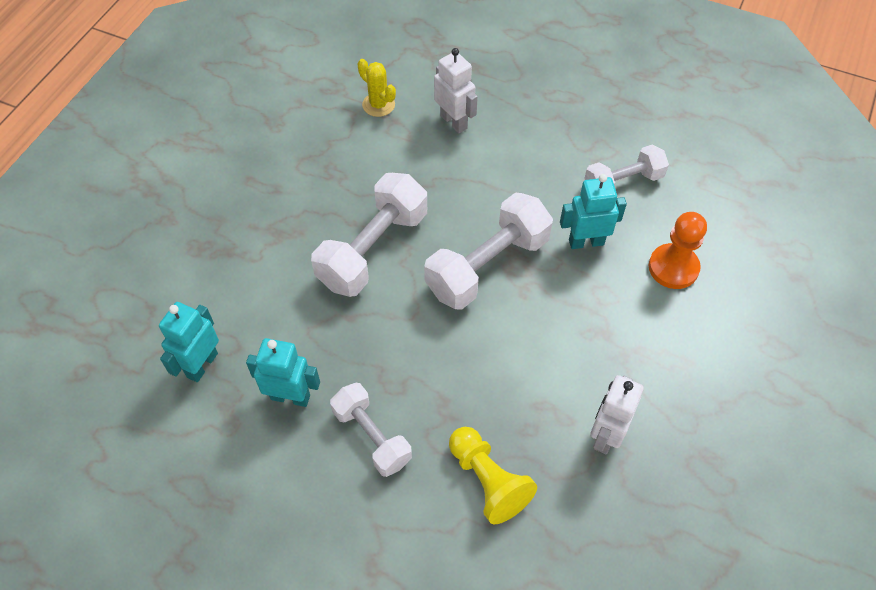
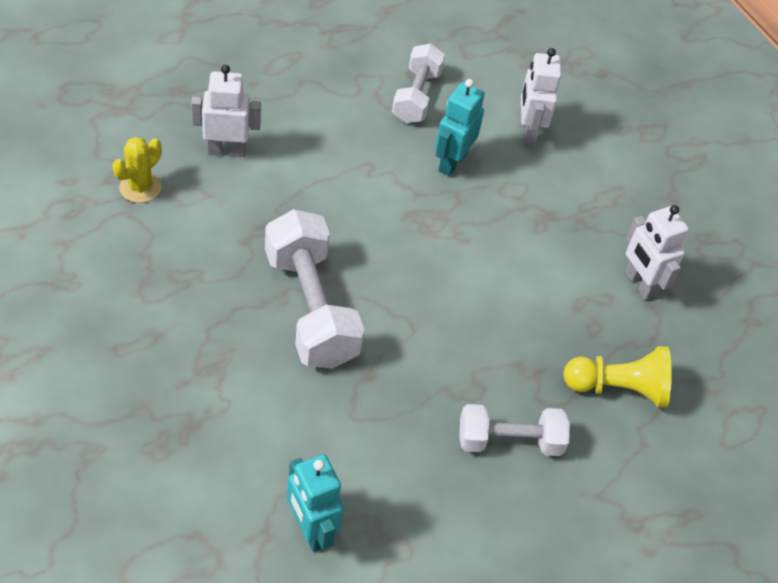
camera: 60 degrees left, 5 degrees down
(290, 397) = (414, 477): turquoise robot -> none
(378, 105) = (140, 187): yellow cactus -> yellow cactus turned 45 degrees counterclockwise
(487, 266) = (411, 241): white dumbbell -> none
(673, 268) = (528, 131): orange pawn -> white robot

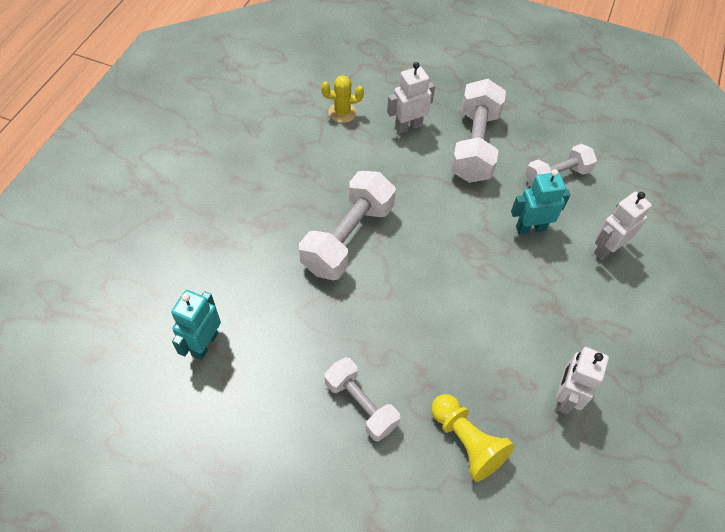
camera: 55 degrees right, 5 degrees up
(226, 150) = (408, 126): white robot -> white robot turned 75 degrees counterclockwise
(312, 121) = (474, 145): none -> white dumbbell

